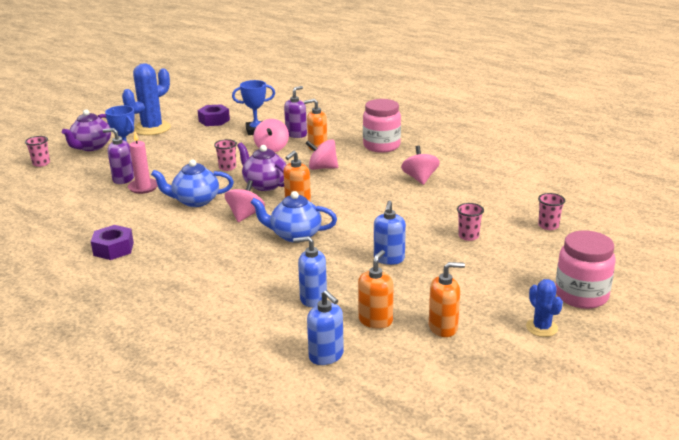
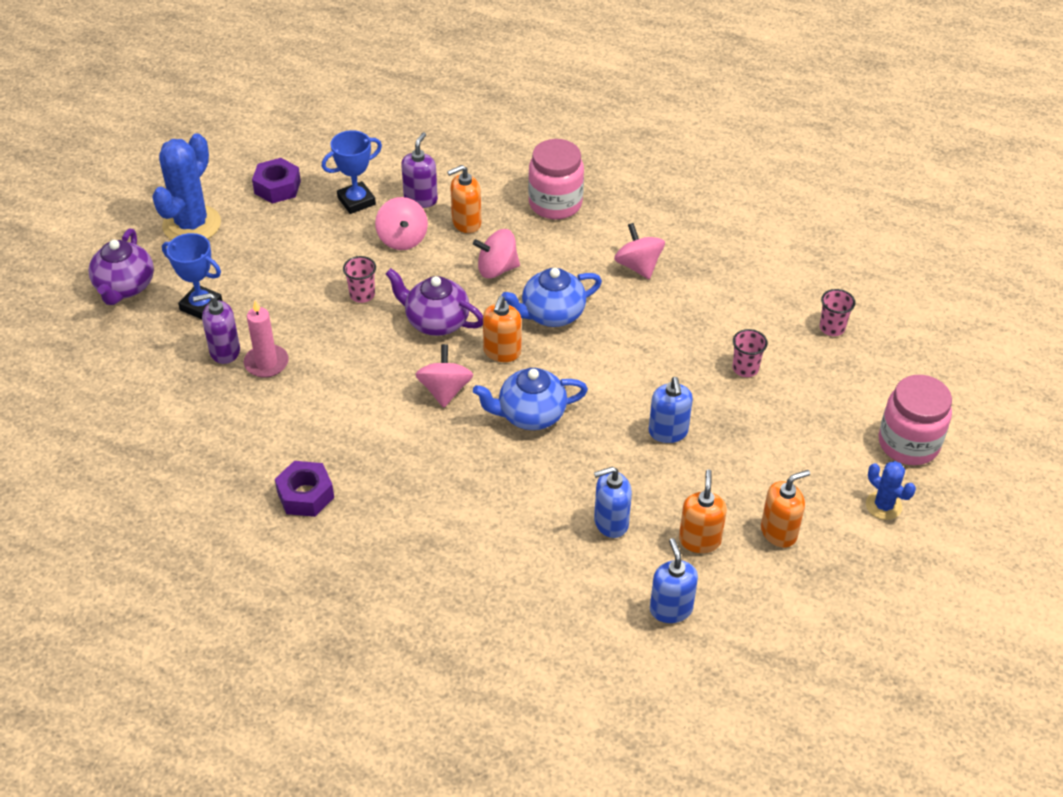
camera: 20 degrees left, 20 degrees up
(41, 163) = (72, 341): pink cup -> none
(195, 201) = (359, 376): blue teapot -> blue teapot (551, 314)
(326, 356) = (671, 609): blue soap dispenser -> blue soap dispenser turned 135 degrees counterclockwise

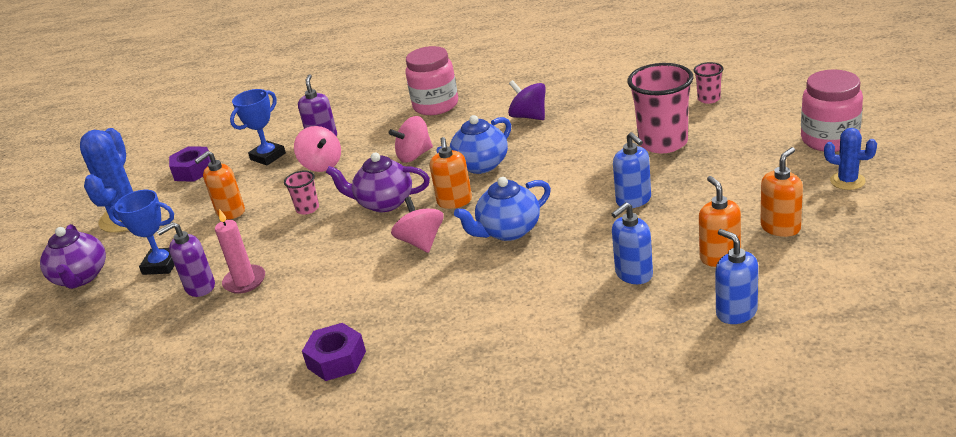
camera: 15 degrees left, 15 degrees down
(466, 223) = (370, 139): orange soap dispenser -> orange soap dispenser (230, 212)
(638, 266) = (529, 116): pink spinning top -> purple spinning top
(745, 368) = (663, 142): pink cup -> pink cup, size x2.05

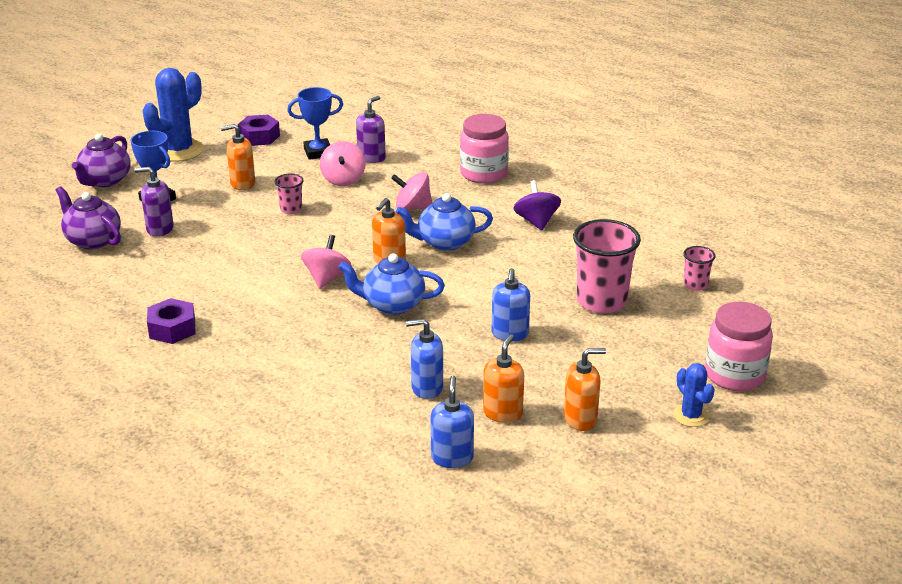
camera: 30 degrees right, 0 degrees up
(244, 281) = (189, 241): pink candle -> none
(384, 203) = (343, 234): purple teapot -> purple teapot (93, 240)

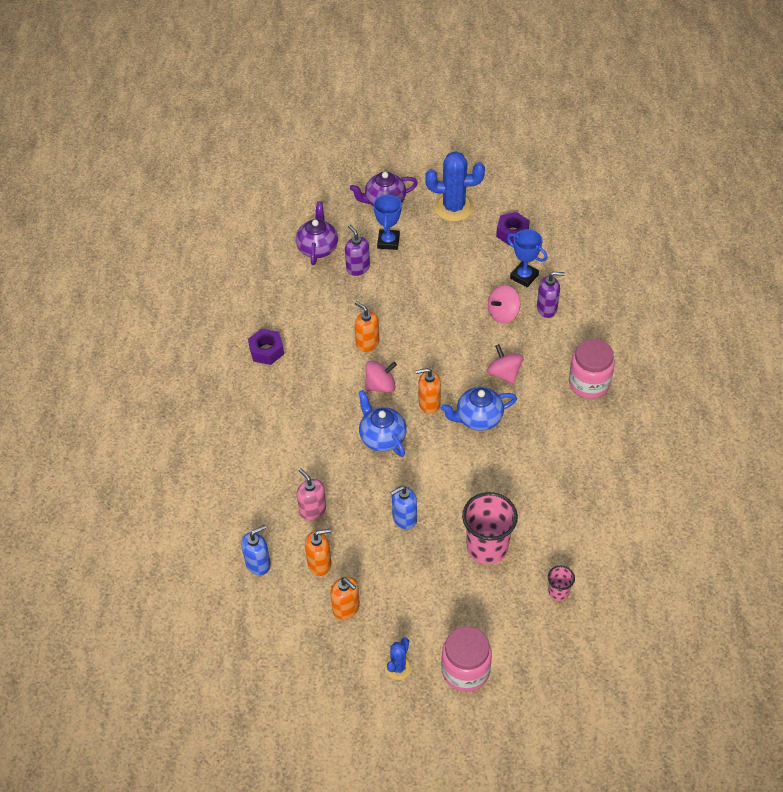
camera: 55 degrees right, 20 degrees up
(242, 183) = (446, 267): orange soap dispenser -> orange soap dispenser (367, 343)
(291, 209) = (440, 313): pink cup -> none
(426, 388) = (312, 510): blue soap dispenser -> pink soap dispenser
(445, 242) = (478, 418): blue teapot -> blue teapot turned 60 degrees counterclockwise
(536, 221) = (554, 452): purple spinning top -> none

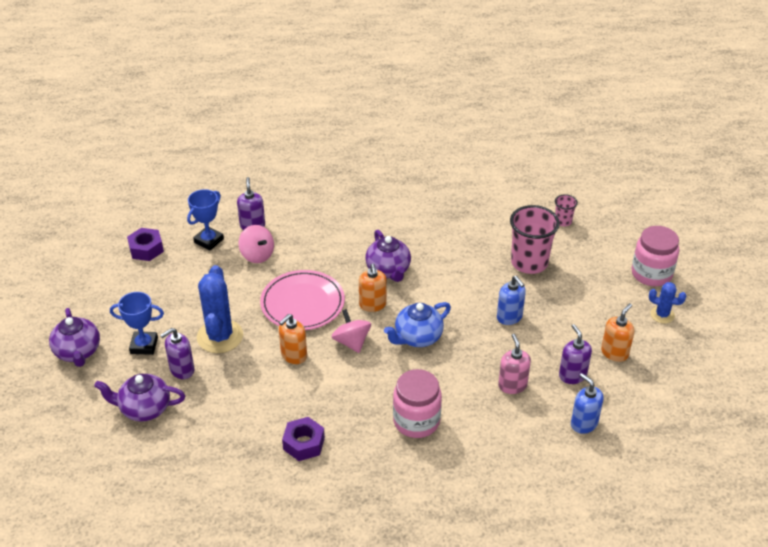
camera: 95 degrees left, 10 degrees down
(312, 510) = (512, 385): pink soap dispenser -> pink soap dispenser turned 120 degrees clockwise
(319, 563) = (572, 375): orange soap dispenser -> purple soap dispenser
(434, 349) = (302, 303): none -> pink plate
(453, 208) = (100, 293): blue cactus -> blue cactus (220, 336)
(478, 418) = (388, 270): blue teapot -> purple teapot
(504, 373) = (333, 254): pink spinning top -> none
(589, 383) = (344, 201): pink jar -> pink jar (416, 421)

